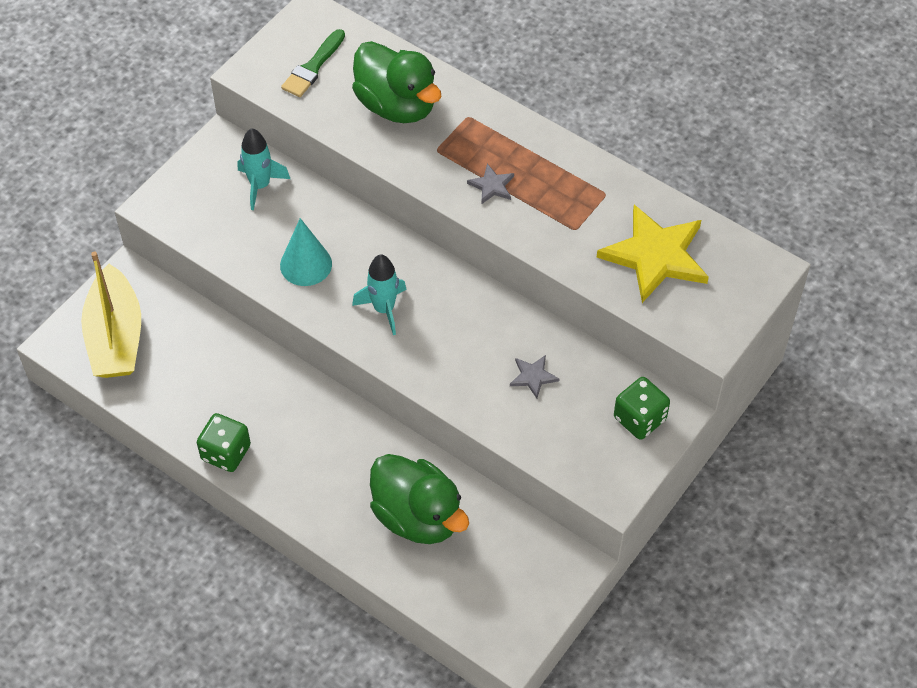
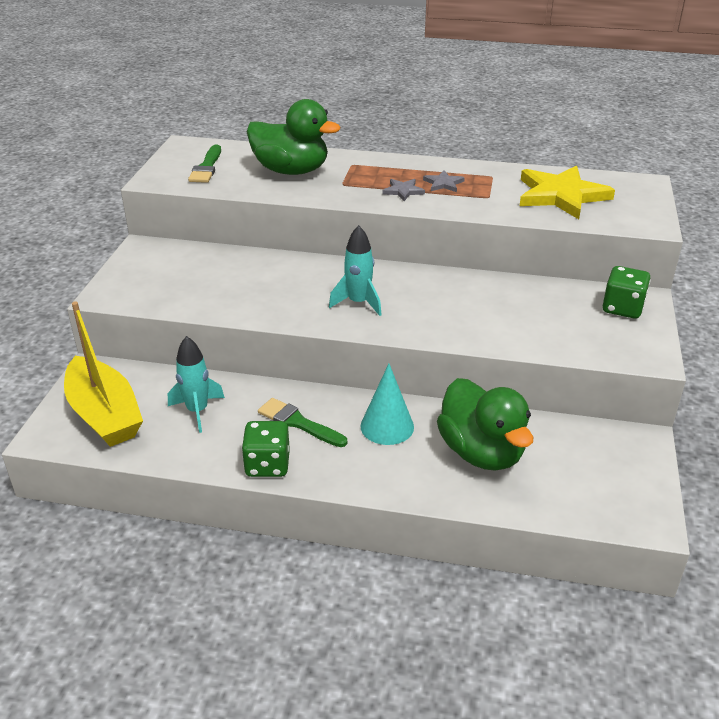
camera: 25 degrees left, 20 degrees down
(260, 185) = (195, 262): turquoise rocket -> turquoise rocket (197, 411)
(277, 415) = (298, 423): none -> green brush
(306, 264) = (269, 295): turquoise cone -> turquoise cone (387, 426)
(417, 516) = (481, 452): green duck -> green duck turned 45 degrees clockwise
(533, 377) = (516, 308): grey star -> grey star (443, 183)

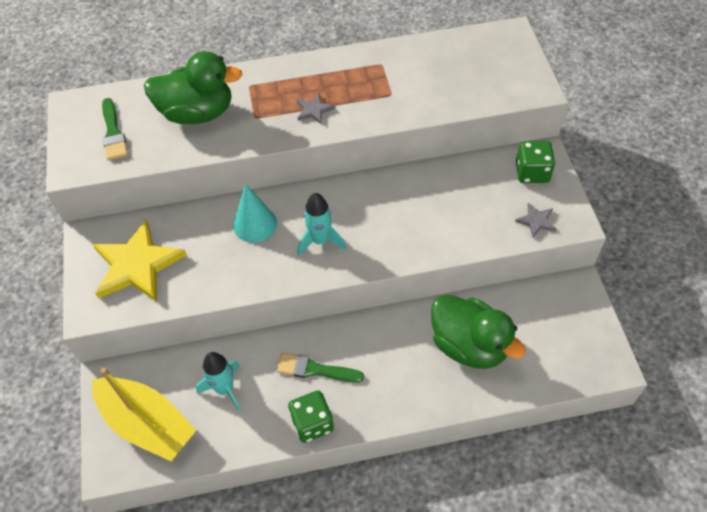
camera: 20 degrees left, 20 degrees up
(387, 426) = (386, 346): turquoise cone -> turquoise cone (255, 224)
(443, 183) = (344, 88): grey star -> grey star (536, 221)
(561, 195) = (450, 73): yellow star -> yellow star (137, 265)

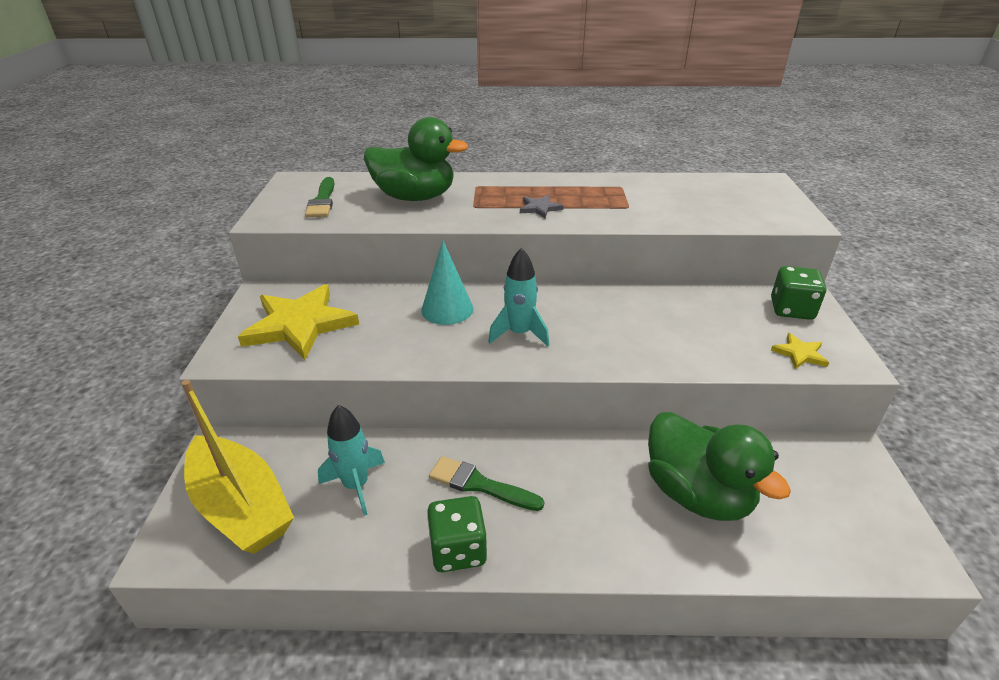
camera: 10 degrees right, 20 degrees down
(536, 221) = (799, 353): grey star -> yellow star

